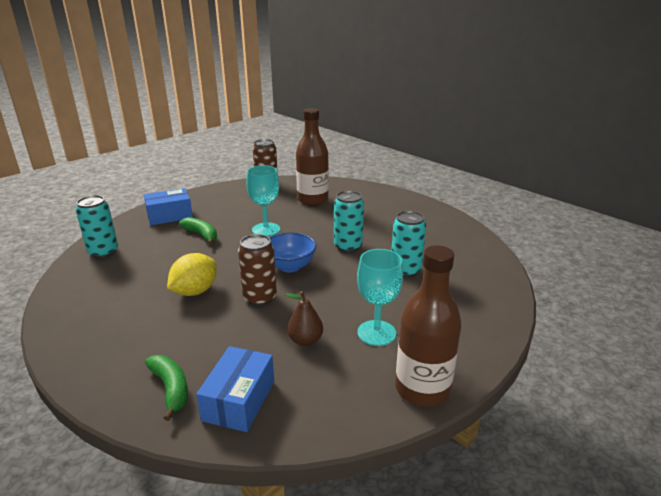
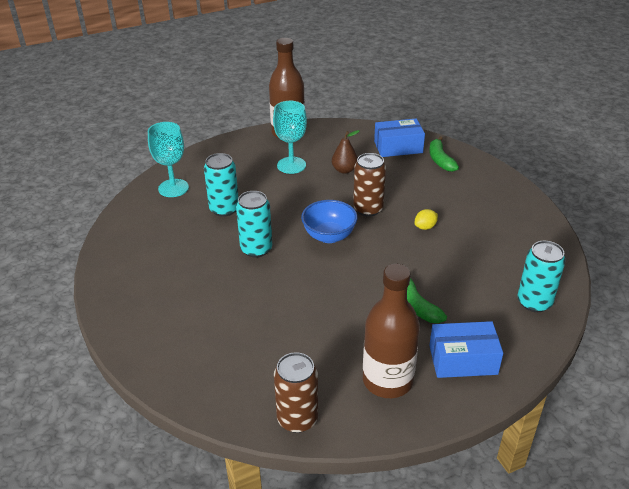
camera: 160 degrees left, 10 degrees up
(195, 291) = (425, 227): yellow lemon -> yellow lemon, size x0.52
(239, 400) = (398, 147): blue box -> blue box turned 45 degrees clockwise
(266, 229) = (335, 297): turquoise goblet -> turquoise goblet (173, 188)
(312, 200) = (245, 349): brown bottle -> brown bottle (387, 380)

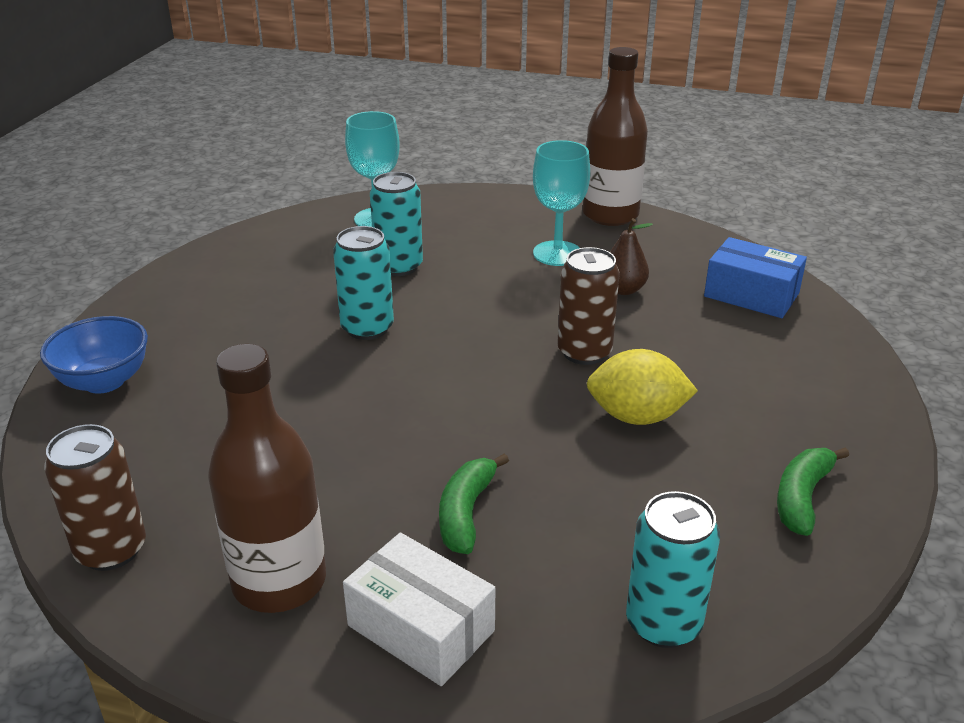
camera: 40 degrees right, 5 degrees down
(329, 236) = (479, 359): blue bowl -> blue bowl (104, 381)
(425, 227) = (637, 417): yellow lemon -> yellow lemon, size x1.92
(440, 160) = (798, 340): green banana -> green banana (802, 497)
(463, 360) = (421, 628): blue box -> white box

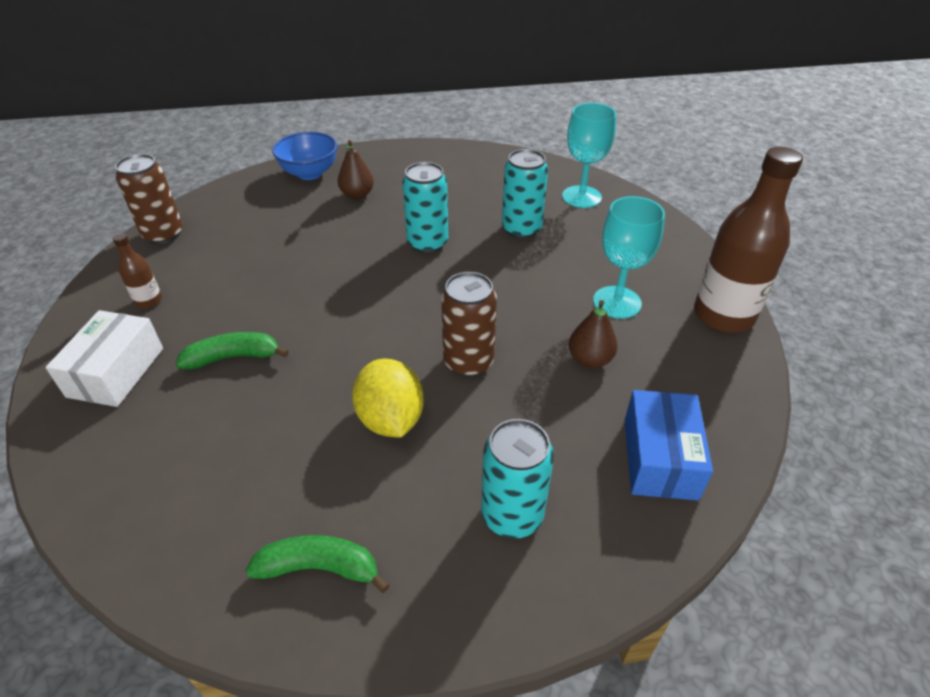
camera: 65 degrees right, 10 degrees up
(209, 354) = (357, 195): none -> brown pear
(279, 581) = (148, 301): brown bottle -> brown bottle, size x0.45
(663, 623) = (135, 499): turquoise can -> turquoise can (512, 515)

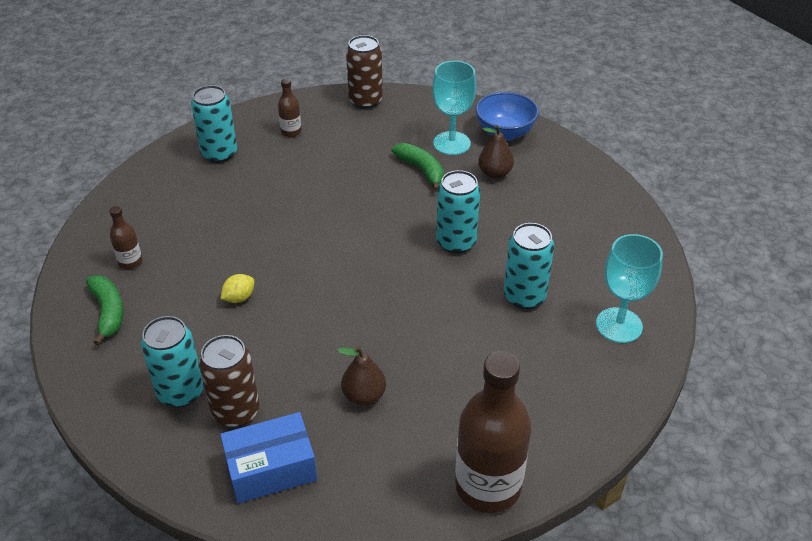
camera: 65 degrees right, 0 degrees up
(116, 372) = (219, 153): white box -> turquoise can
(233, 357) = (259, 196): green banana -> green banana (421, 170)
(239, 518) = (130, 262): none -> brown bottle
(390, 419) = (239, 298): yellow lemon -> yellow lemon, size x0.52
(468, 362) = (319, 319): brown can -> brown can (236, 411)
(617, 302) = (455, 396): turquoise goblet -> turquoise goblet (451, 143)

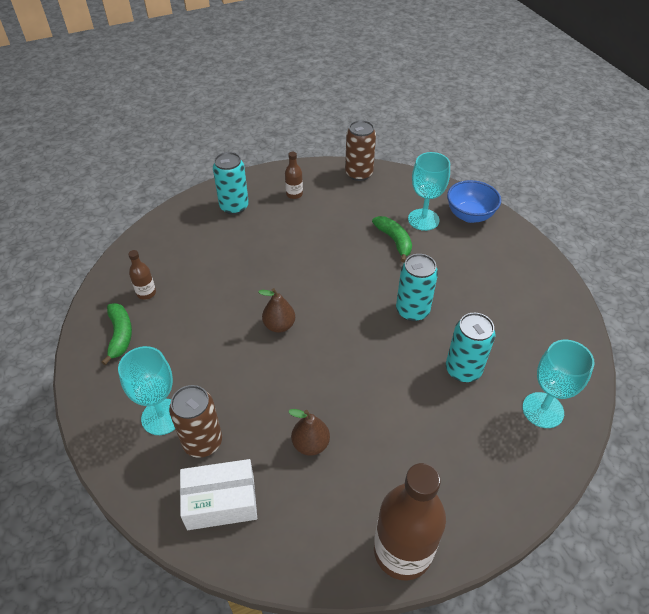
camera: 10 degrees right, 5 degrees up
(181, 392) = (162, 417): turquoise can -> turquoise goblet
(239, 298) = (225, 337): yellow lemon -> none
(271, 469) = (221, 501): blue box -> white box
(494, 173) = (455, 251): brown pear -> brown pear (279, 325)

